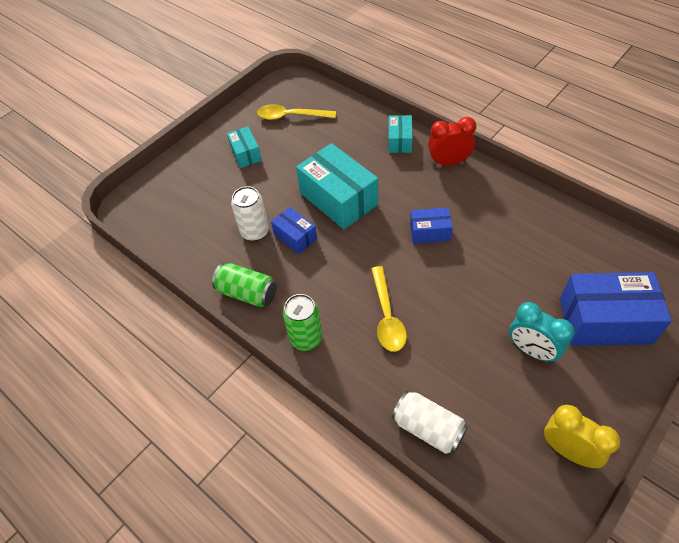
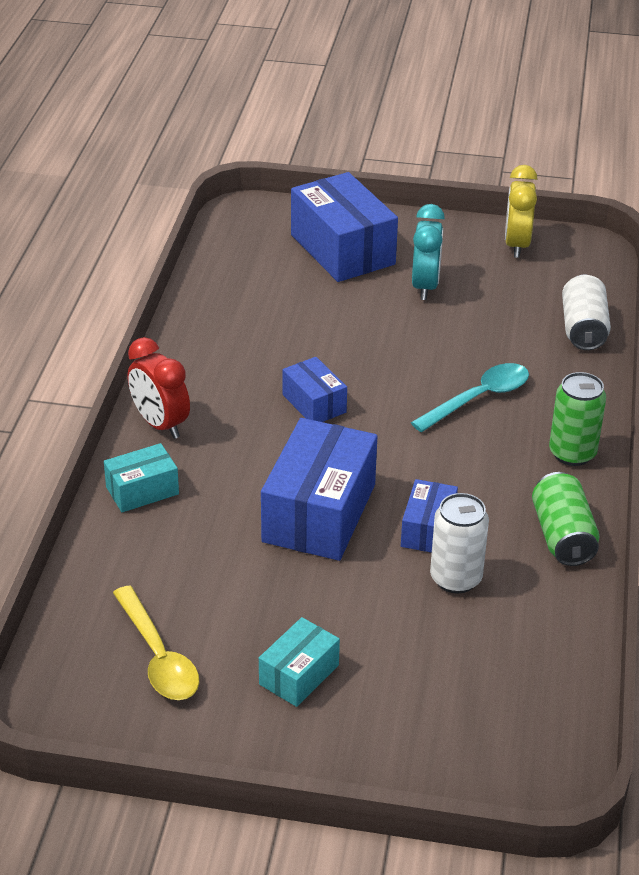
camera: 125 degrees left, 15 degrees down
(338, 199) = (319, 513): turquoise box -> blue box
(387, 316) = (479, 398): yellow spoon -> turquoise spoon

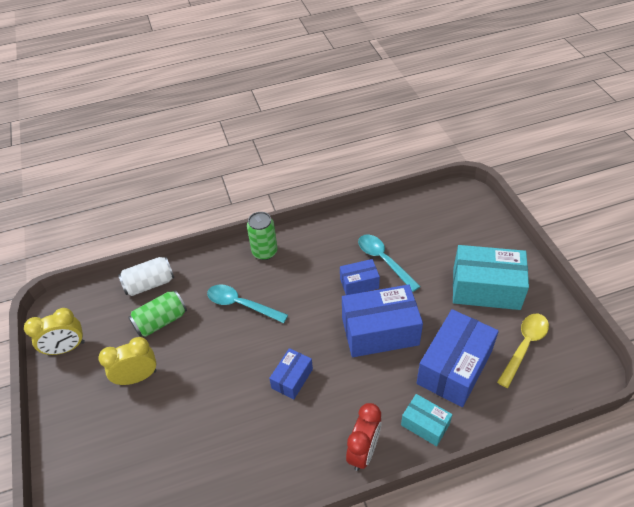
camera: 115 degrees left, 10 degrees up
(299, 675) = (486, 288): turquoise box -> turquoise box, size x1.89
(342, 249) = (109, 448): blue box -> blue box (454, 367)
(425, 286) = (137, 377): turquoise clock -> yellow clock
(456, 578) = (383, 260): white can -> turquoise spoon
(562, 536) = (327, 235): green can -> green can (161, 321)

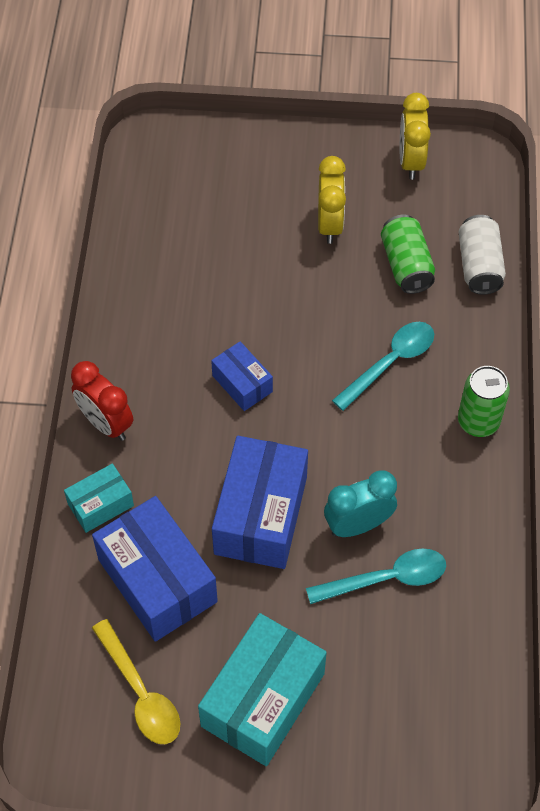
camera: 110 degrees right, 10 degrees up
(359, 283) = (358, 525): blue box -> turquoise clock

